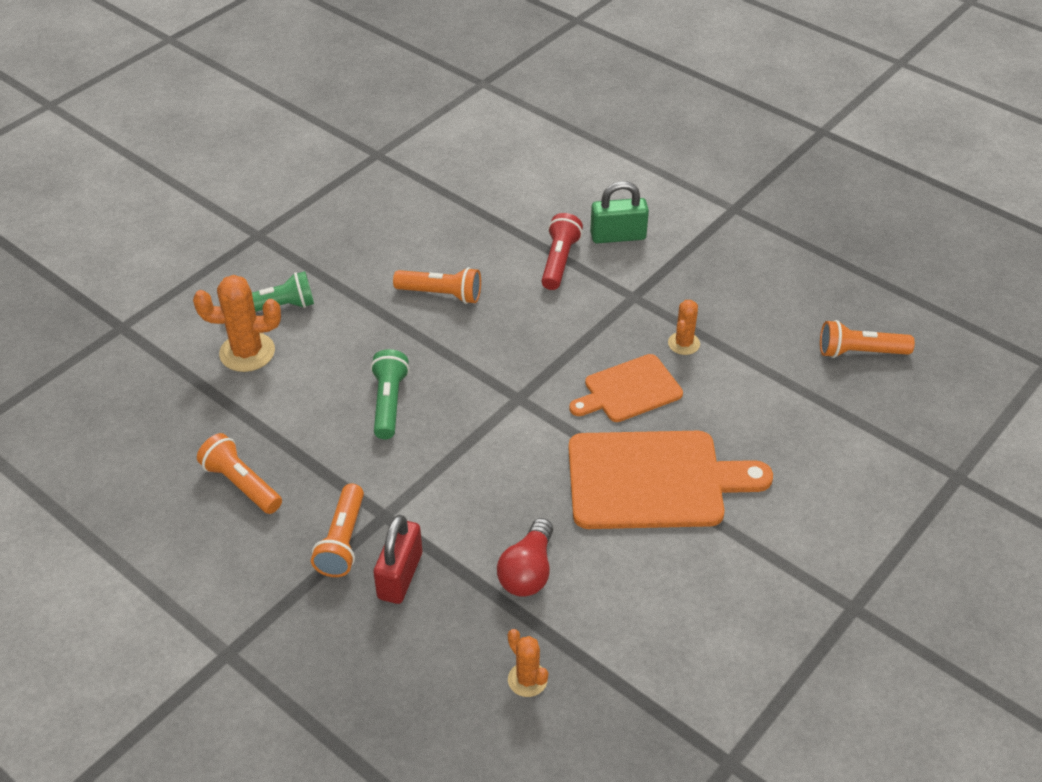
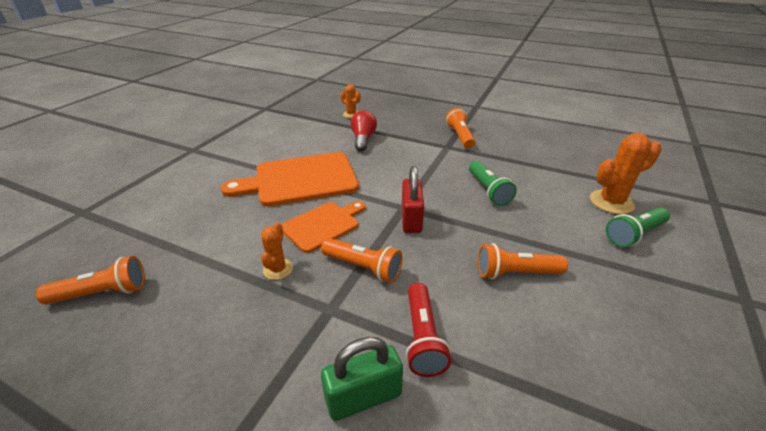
camera: 165 degrees right, 10 degrees down
(241, 484) = (531, 146): orange flashlight -> orange flashlight (363, 267)
(400, 576) = (423, 131): red padlock -> red padlock (411, 219)

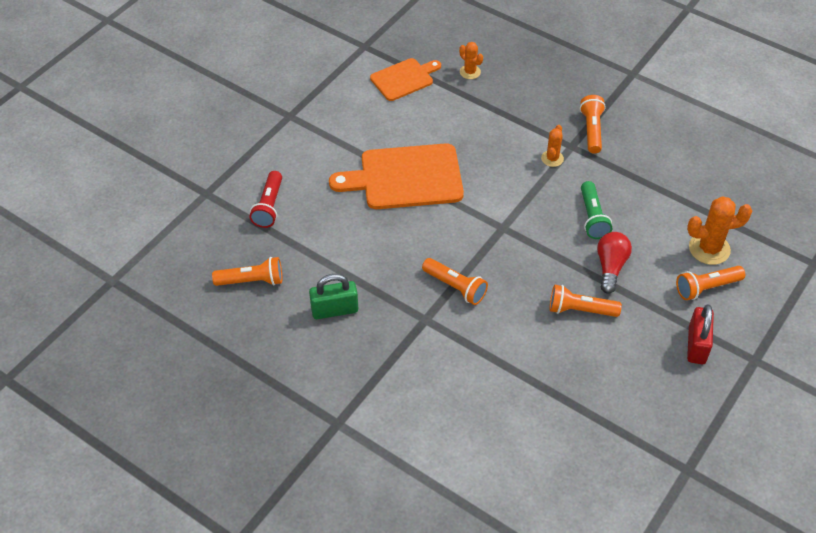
camera: 10 degrees right, 15 degrees up
(278, 269) = (385, 279): orange cactus -> orange cactus (552, 158)
(323, 225) = (425, 238): orange cutting board -> orange cutting board (404, 79)
(363, 139) = (478, 121): red light bulb -> red light bulb (610, 267)
(363, 397) = (442, 382): green padlock -> green padlock (334, 310)
(411, 219) = (506, 243): red padlock -> red padlock (696, 345)
(423, 337) = (490, 350): red flashlight -> red flashlight (269, 206)
(634, 234) = (706, 288): green flashlight -> orange flashlight

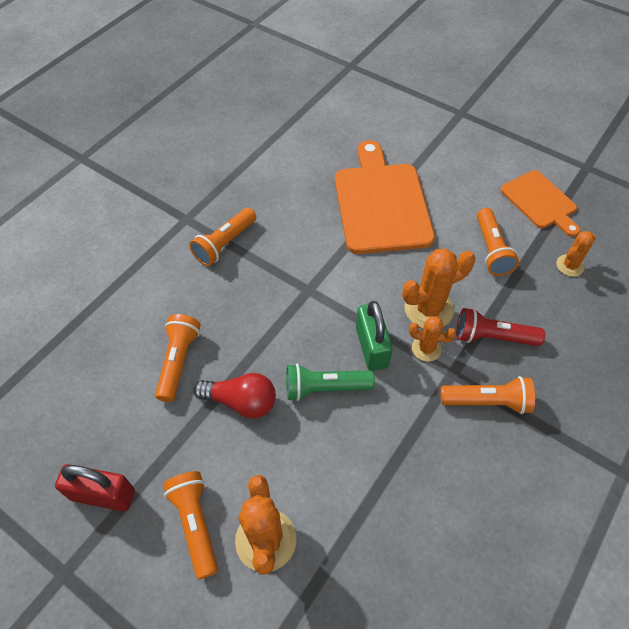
camera: 90 degrees right, 5 degrees up
(252, 281) = (246, 98): orange flashlight -> orange flashlight (491, 250)
(269, 206) = (336, 105): red flashlight -> red flashlight (492, 337)
(334, 310) = (206, 152): green padlock -> green padlock (371, 347)
(516, 155) = (428, 309): none -> orange cactus

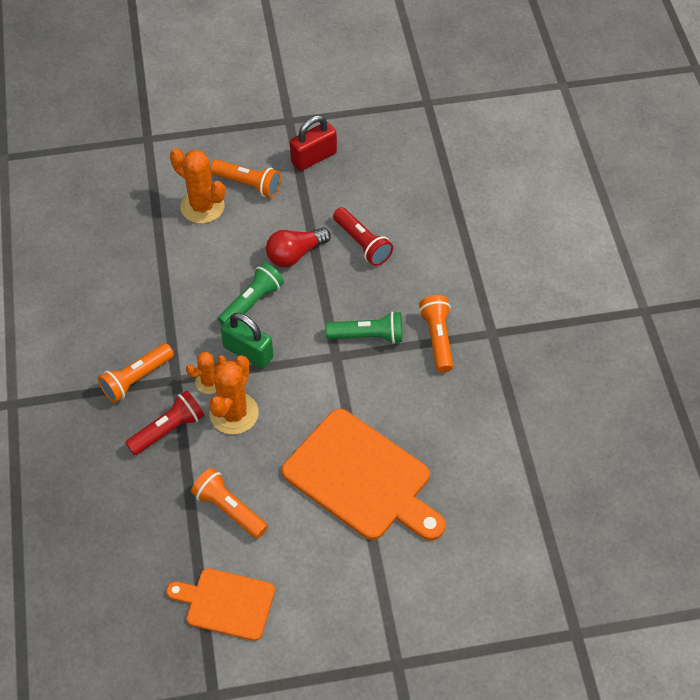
camera: 135 degrees right, 0 degrees up
(178, 361) = (362, 243): orange flashlight -> red flashlight
(268, 284) = (368, 336): none -> green flashlight
(570, 265) = (152, 549): orange cactus -> none

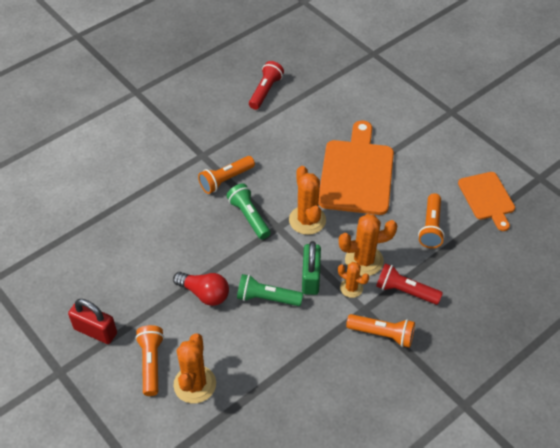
camera: 120 degrees left, 5 degrees down
(326, 388) = (307, 220): none -> orange cactus
(362, 243) = (168, 257): red flashlight -> red flashlight (265, 91)

